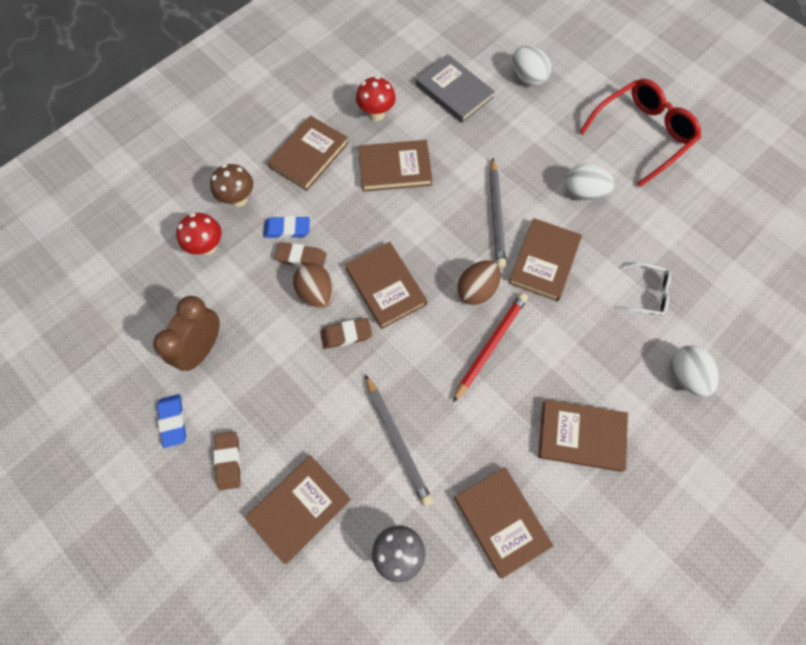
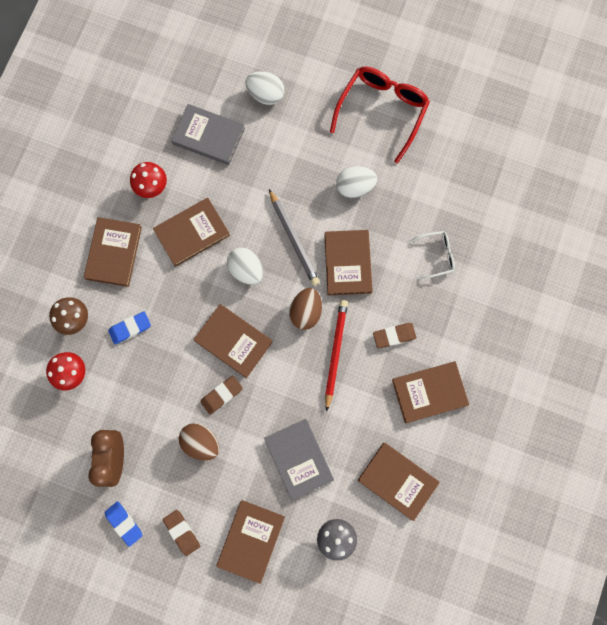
camera: 25 degrees left, 10 degrees up
(301, 257) = (154, 347): brown eraser -> brown eraser (394, 336)
(316, 293) = (181, 372): brown egg -> brown egg (201, 442)
(397, 441) = (299, 459): grey pencil -> grey book
(685, 376) = (487, 310): white egg -> white egg (246, 270)

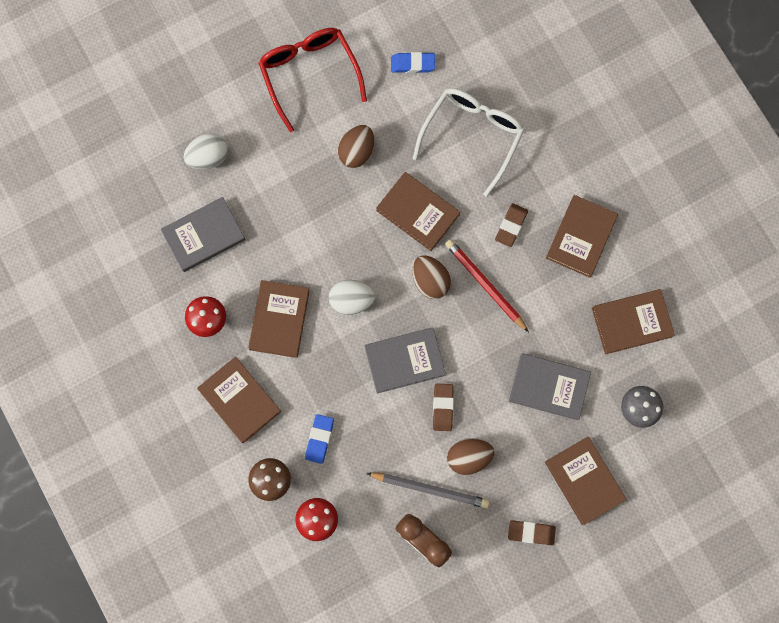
camera: 50 degrees left, 0 degrees up
(124, 523) = (484, 576): blue eraser -> blue eraser (412, 64)
(233, 341) = (404, 361): brown book -> grey book
(293, 239) = (359, 239): grey pencil -> grey pencil (430, 489)
(355, 187) = (356, 152): white egg -> brown egg
(436, 255) = (472, 136): white glasses -> white glasses, size x1.93

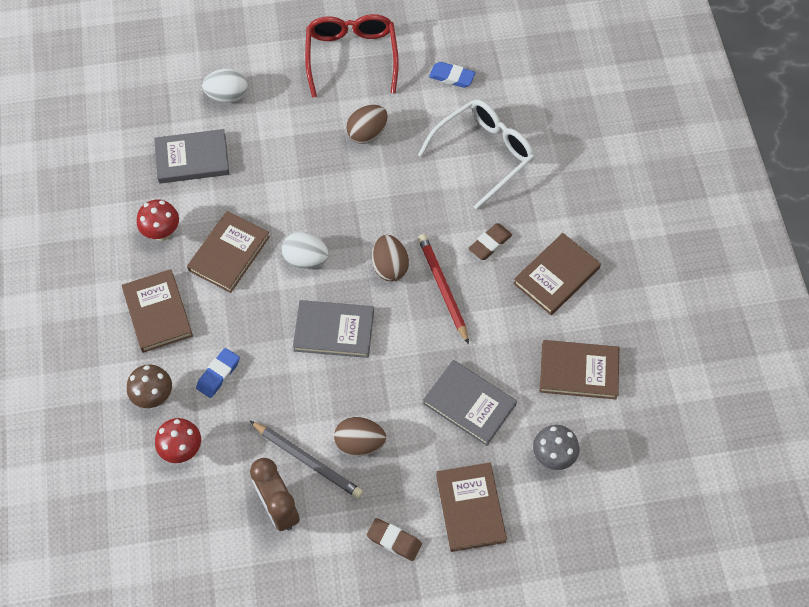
camera: 20 degrees right, 15 degrees down
(418, 212) = (403, 203): brown book -> none
(443, 407) = (353, 387): brown eraser -> none

